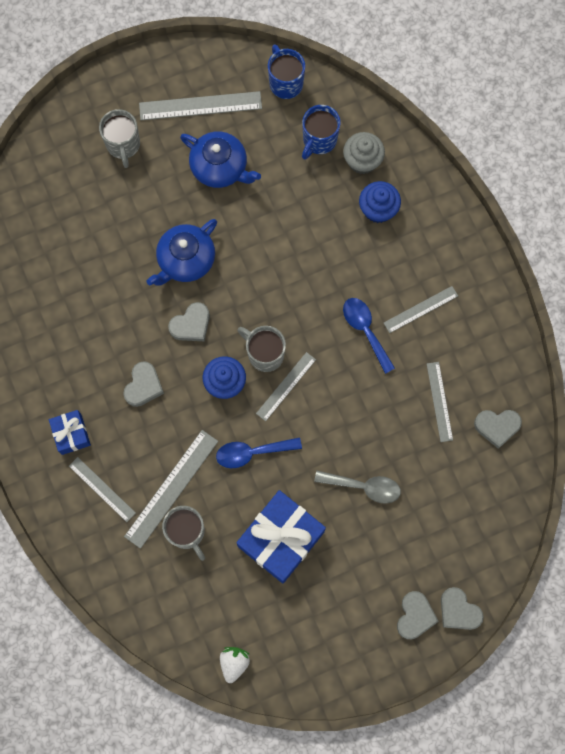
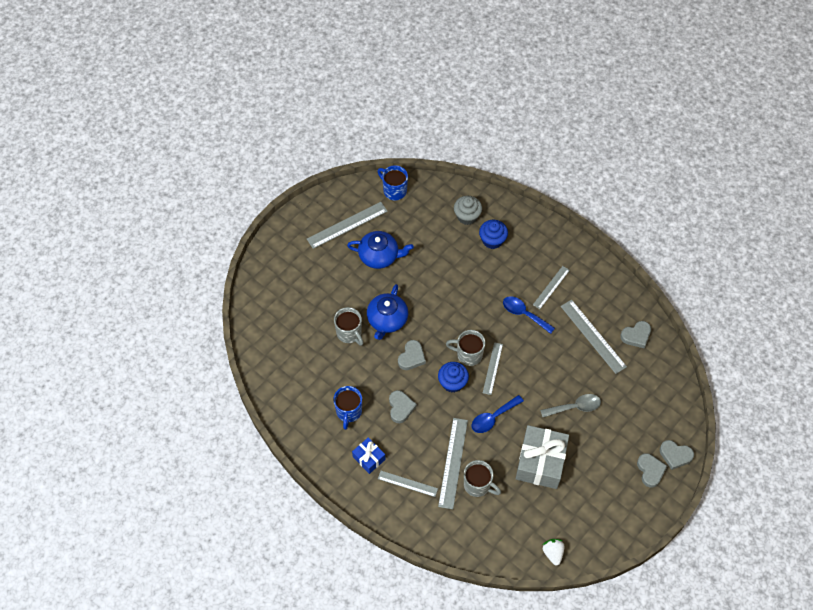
camera: 25 degrees left, 15 degrees down
(123, 145) = (309, 268): grey mug -> grey mug (349, 333)
(281, 539) = (540, 462): blue gift -> grey gift
(319, 140) = (433, 215): blue mug -> blue mug (348, 412)
(439, 401) = (593, 336): grey ruler -> grey ruler, size x1.59

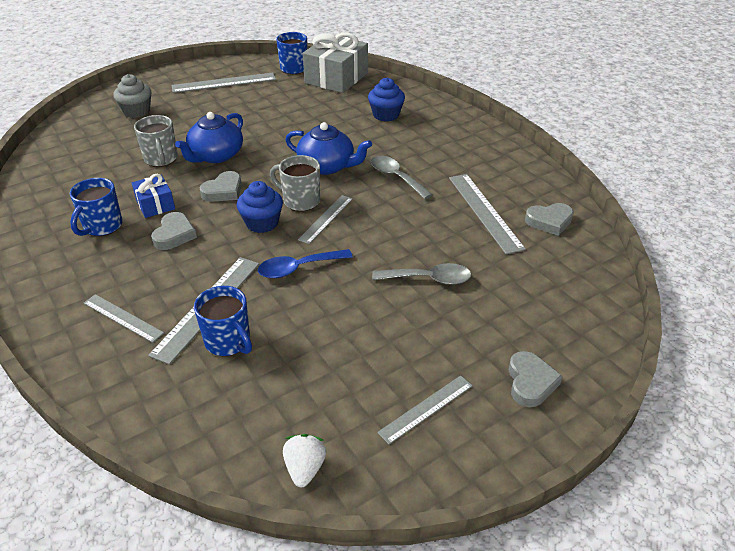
camera: 15 degrees right, 20 degrees down
(369, 458) = (90, 278): blue gift -> blue gift (155, 204)
(379, 256) = (243, 108): blue teapot -> blue teapot (327, 166)
(467, 216) = (365, 95): grey cupcake -> grey cupcake (137, 111)
(478, 485) = (228, 342): grey mug -> blue mug
(524, 314) = (396, 177): blue spoon -> grey spoon
(540, 462) = (344, 333): grey gift -> grey gift (336, 78)
(551, 287) = (443, 160): grey ruler -> grey ruler (426, 409)
(675, 455) = (581, 370): grey heart -> none

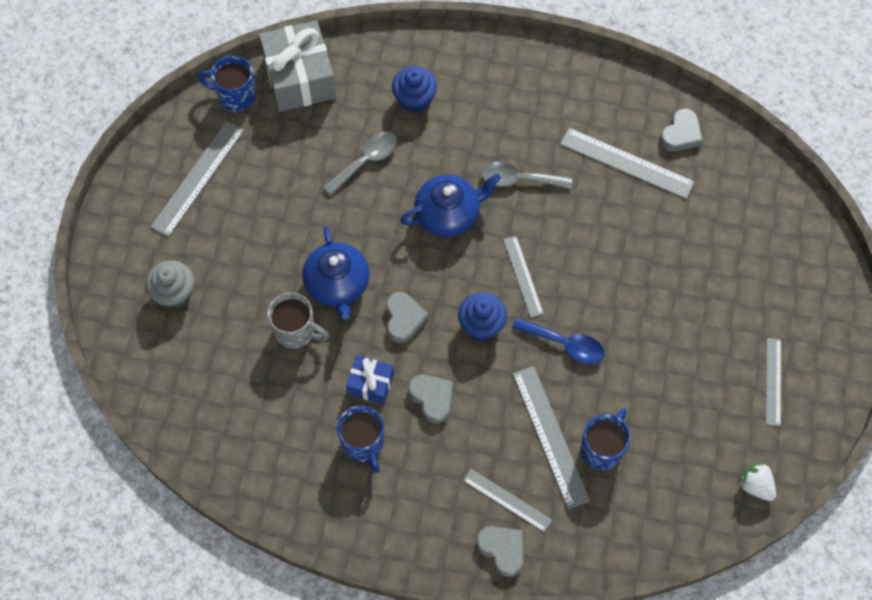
camera: 45 degrees left, 25 degrees up
(123, 318) = (507, 500): grey ruler -> grey ruler turned 45 degrees clockwise
(228, 342) = (602, 449): blue mug -> blue mug turned 60 degrees counterclockwise
(298, 268) = (565, 344): blue spoon -> blue spoon turned 90 degrees counterclockwise
(300, 201) = (479, 274): grey mug -> none
(429, 279) = (662, 271): grey spoon -> grey spoon (366, 161)
(530, 382) = (808, 305): grey heart -> grey heart (502, 550)

